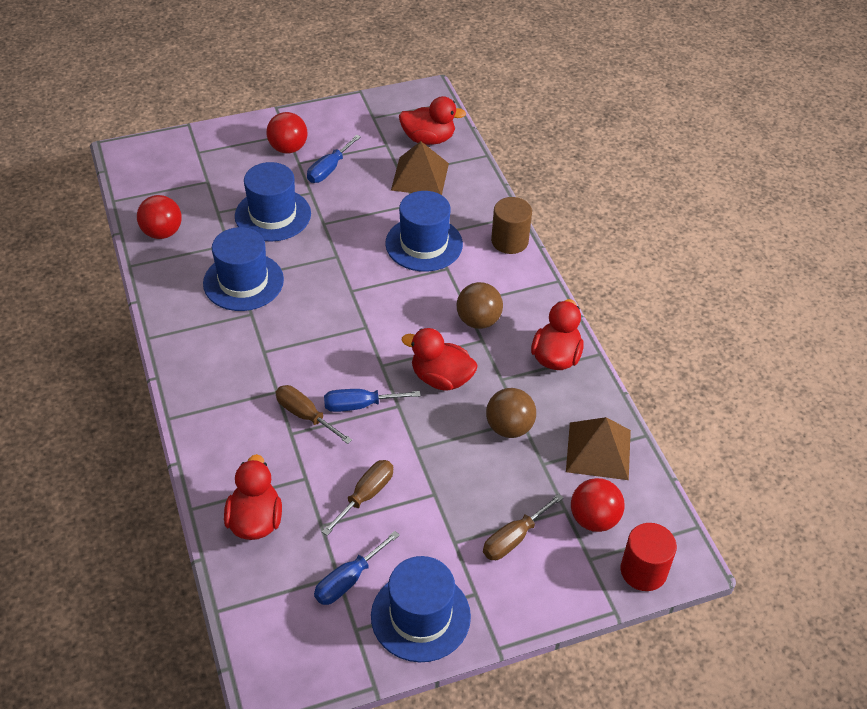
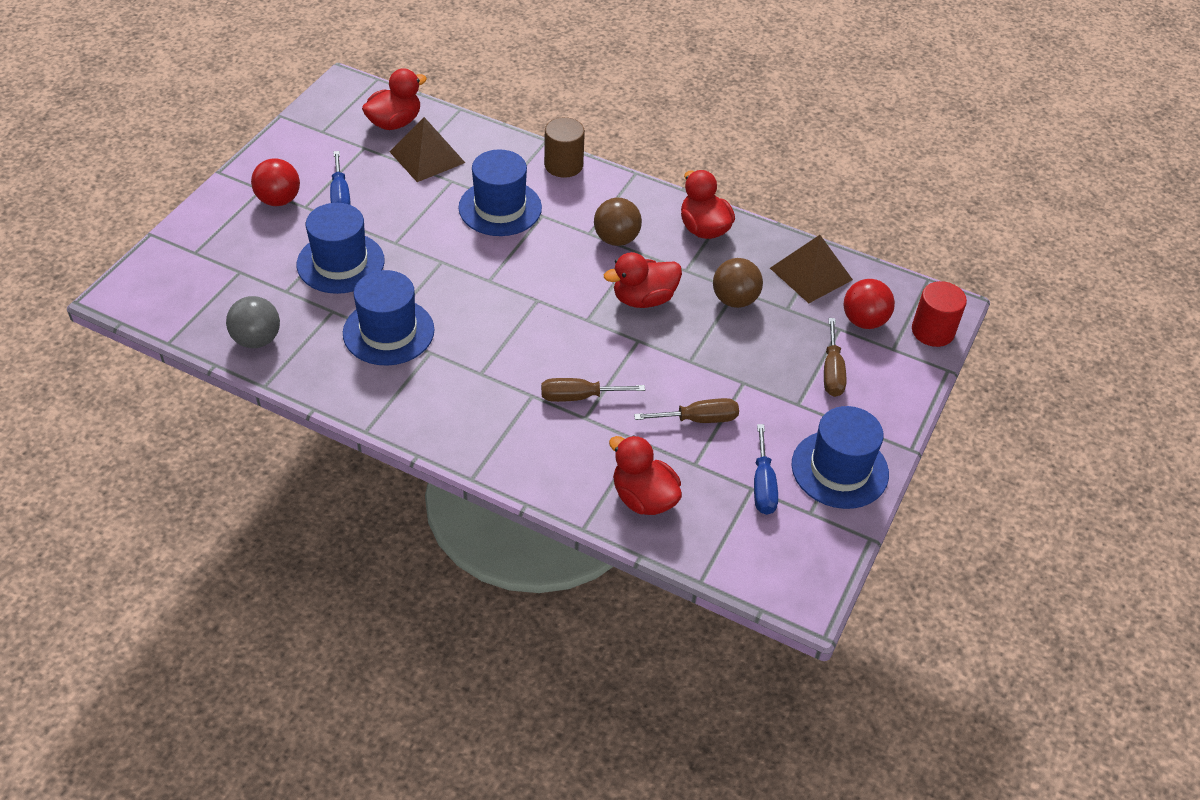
camera: 45 degrees left, 0 degrees up
(162, 232) = (257, 339): red ball -> grey ball
(359, 405) = (610, 360): blue screwdriver -> none
(366, 495) = (699, 419): brown screwdriver -> brown screwdriver turned 90 degrees clockwise

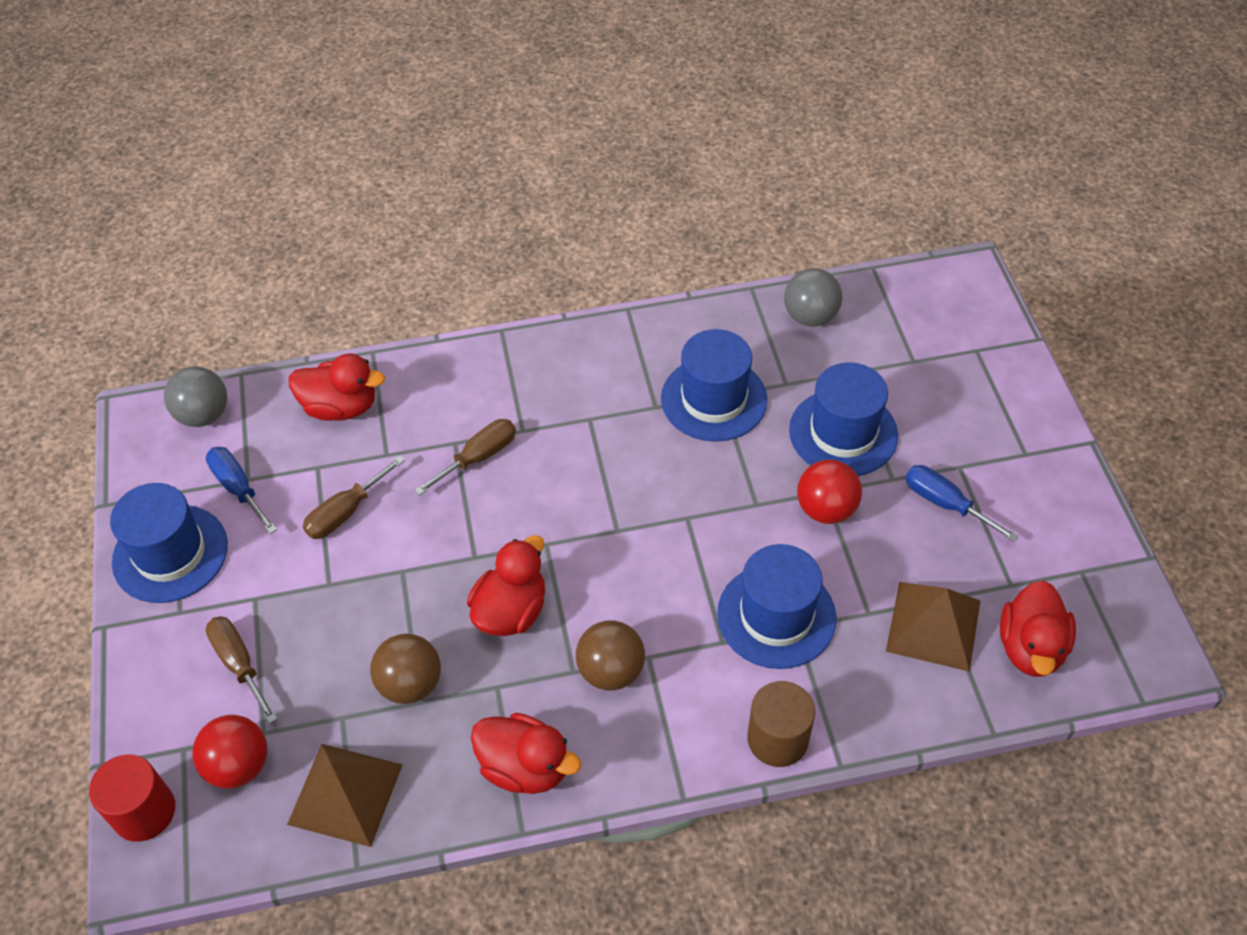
camera: 145 degrees right, 5 degrees up
(279, 200) = (992, 454): red ball -> red ball (826, 509)
(753, 563) = (203, 415): none -> grey ball

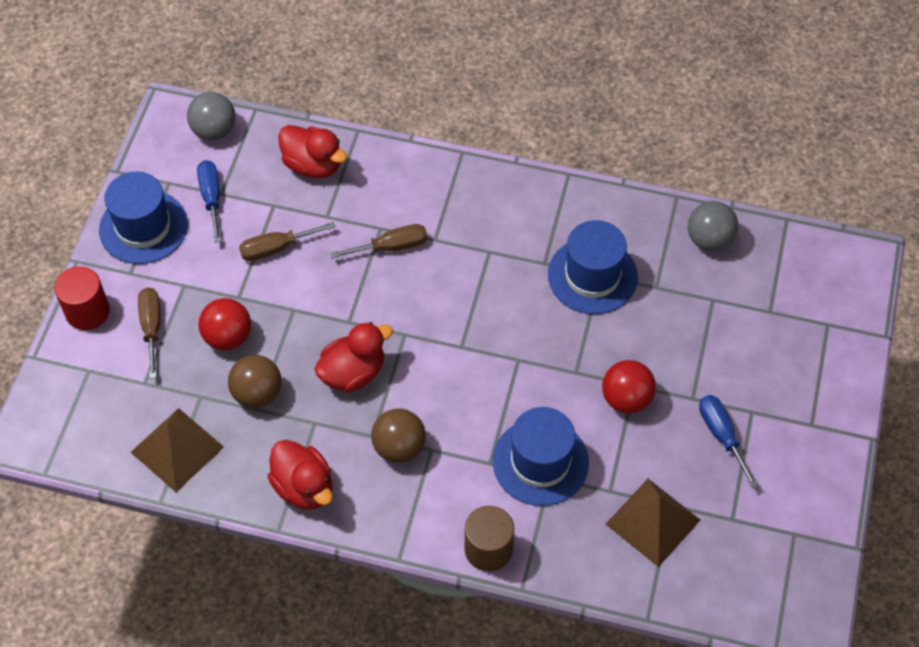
camera: 25 degrees right, 5 degrees up
(144, 812) = (45, 401): red cylinder -> red cylinder (87, 311)
(239, 765) = (118, 398): red ball -> red ball (228, 337)
(843, 433) = (676, 345): blue hat -> none
(1030, 647) = (716, 571): red duck -> none

